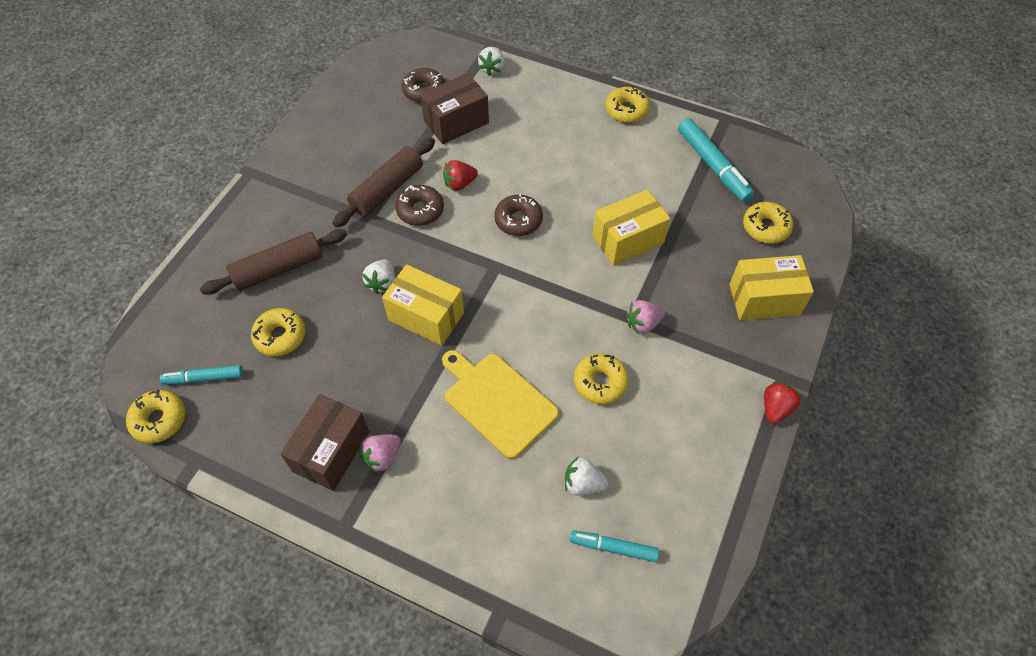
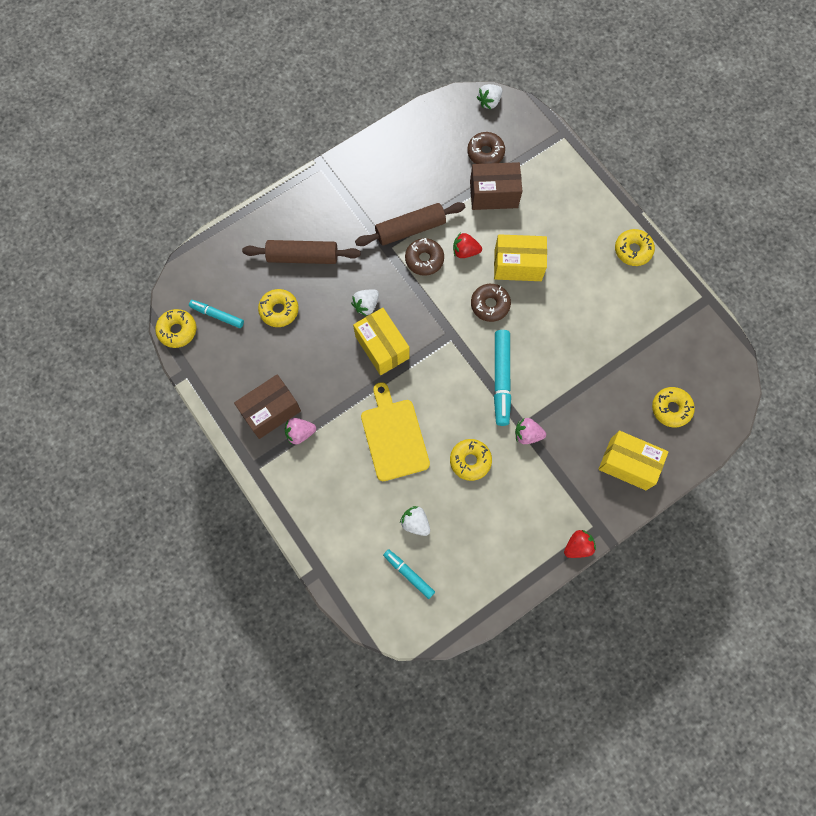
camera: 30 degrees right, 15 degrees up
(492, 69) = (550, 157): white strawberry -> white strawberry (489, 102)
(628, 240) = (560, 363): yellow box -> yellow box (518, 265)
(713, 166) = (667, 335): turquoise marker -> turquoise marker (501, 379)

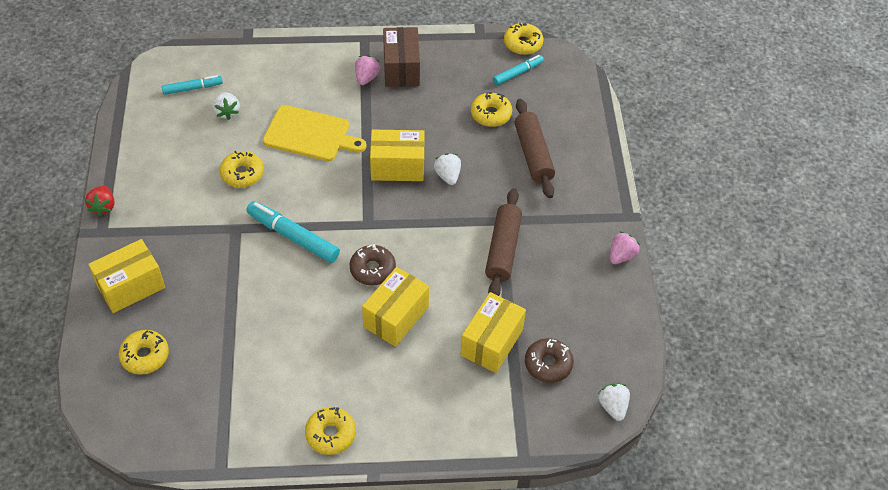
camera: 120 degrees right, 20 degrees down
(302, 257) = (533, 154): brown rolling pin -> brown rolling pin turned 45 degrees counterclockwise
(415, 523) = (227, 112): white strawberry -> white strawberry turned 90 degrees clockwise
(424, 259) = (461, 243): brown donut -> none
(465, 251) = (445, 281): red strawberry -> none
(493, 194) = (491, 342): brown box -> yellow box
(527, 434) = (227, 227): pink strawberry -> pink strawberry (621, 256)

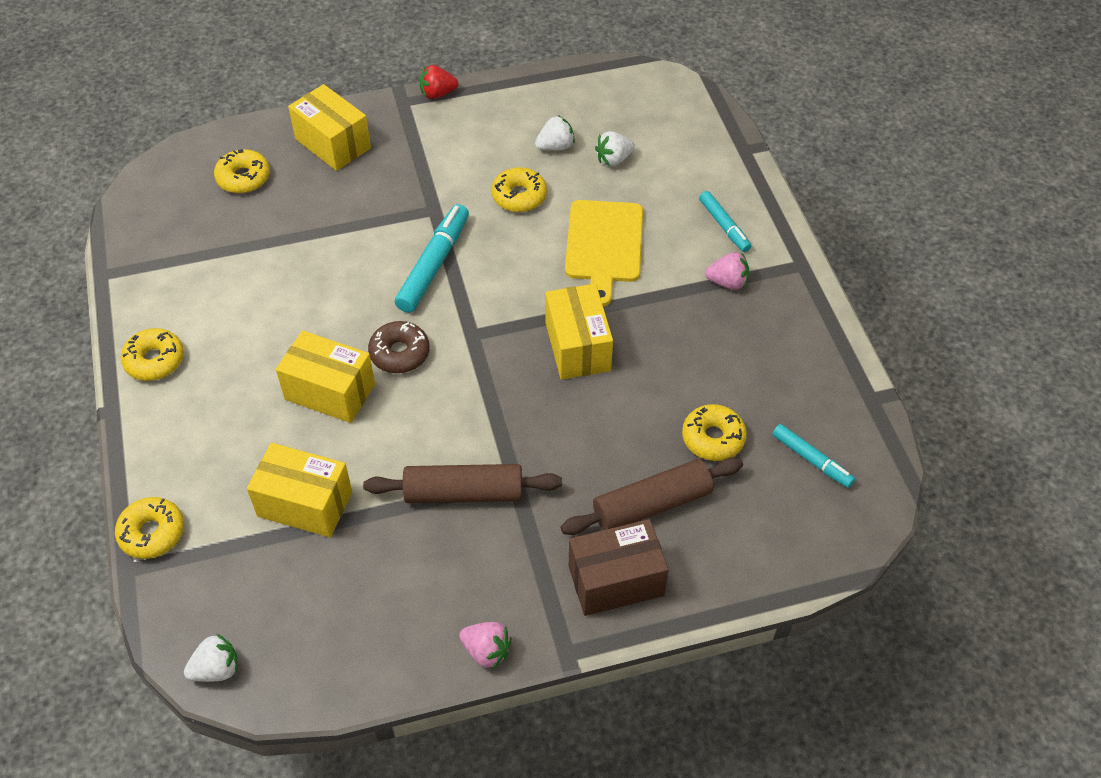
camera: 80 degrees right, 0 degrees up
(192, 88) = (641, 120): turquoise marker -> turquoise marker (724, 226)
(401, 68) = (761, 317): brown box -> brown box (616, 580)
(448, 176) = (578, 406): white strawberry -> white strawberry (555, 146)
(523, 43) = (878, 457): yellow donut -> yellow donut (152, 533)
(548, 364) = (278, 577): brown donut -> none

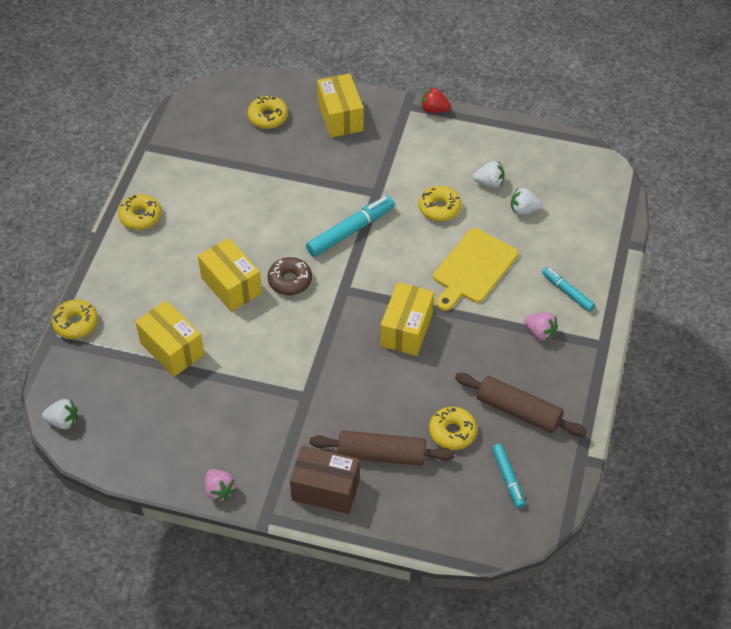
camera: 30 degrees right, 0 degrees up
(464, 493) = (270, 389): brown rolling pin -> brown rolling pin (518, 411)
(724, 226) = (567, 292): turquoise marker -> turquoise marker turned 135 degrees clockwise

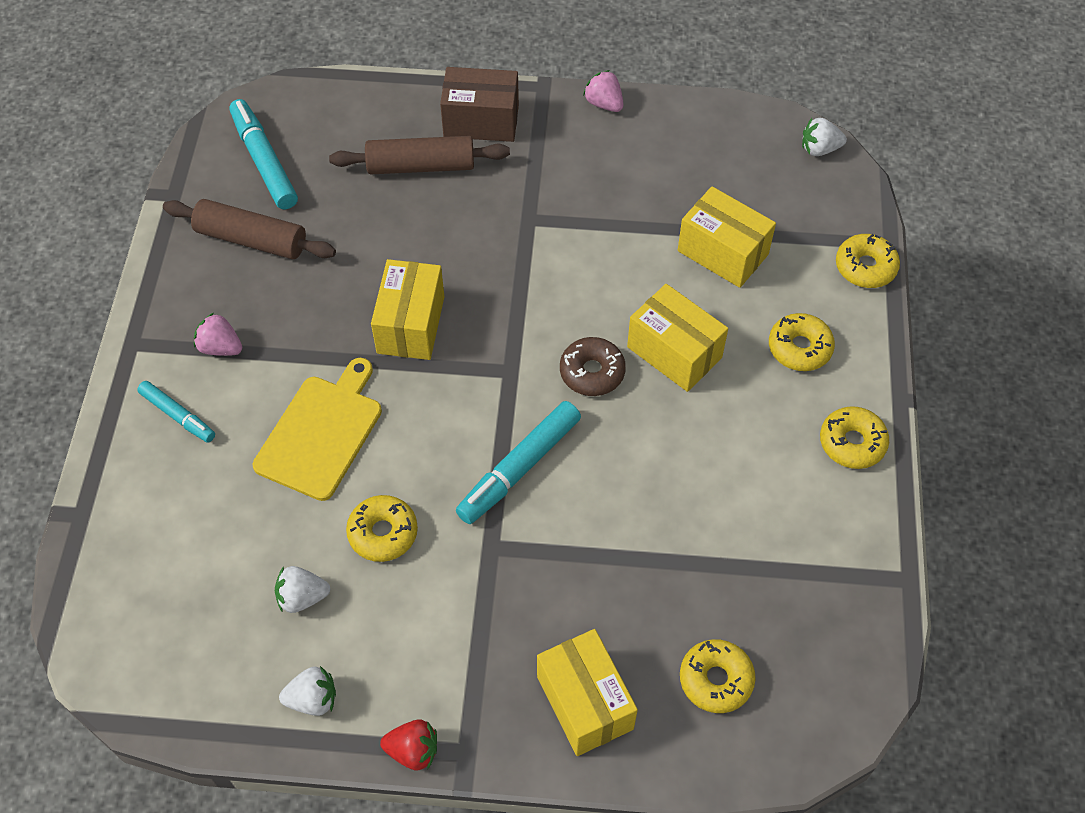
camera: 170 degrees right, 5 degrees up
(452, 432) = (336, 202): yellow donut -> yellow donut (799, 348)
(508, 478) = (264, 161): turquoise marker -> turquoise marker, size x1.64
(524, 210) = (243, 551): white strawberry -> white strawberry (313, 699)

